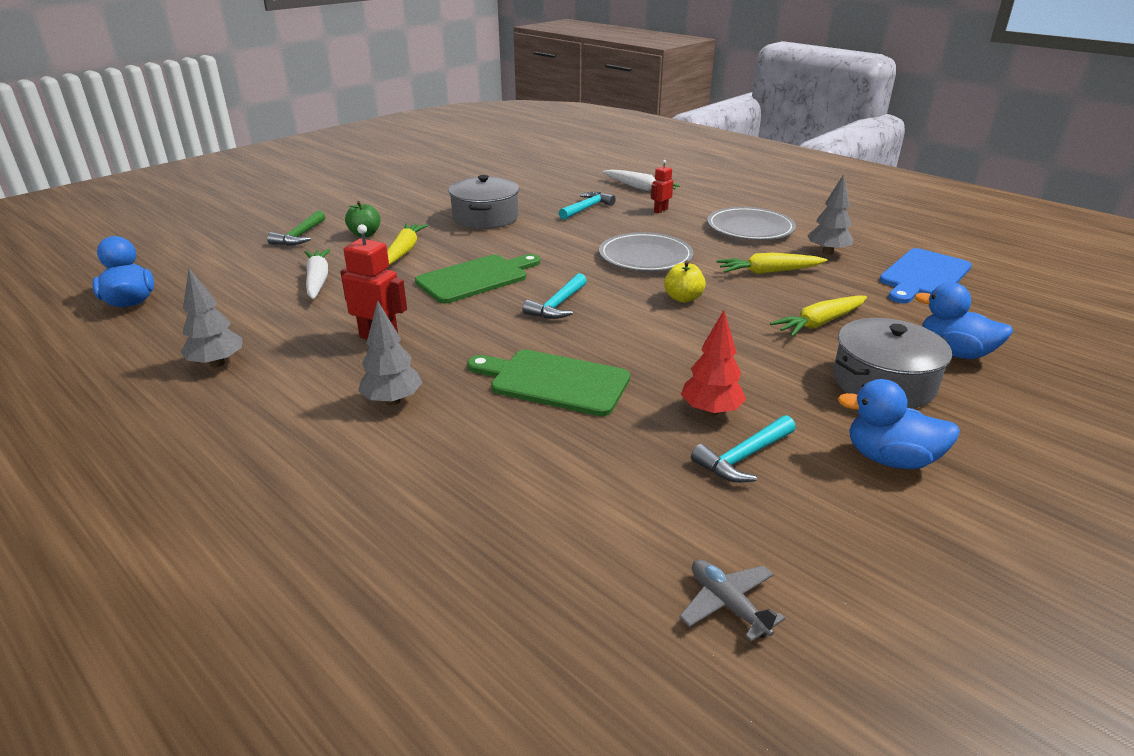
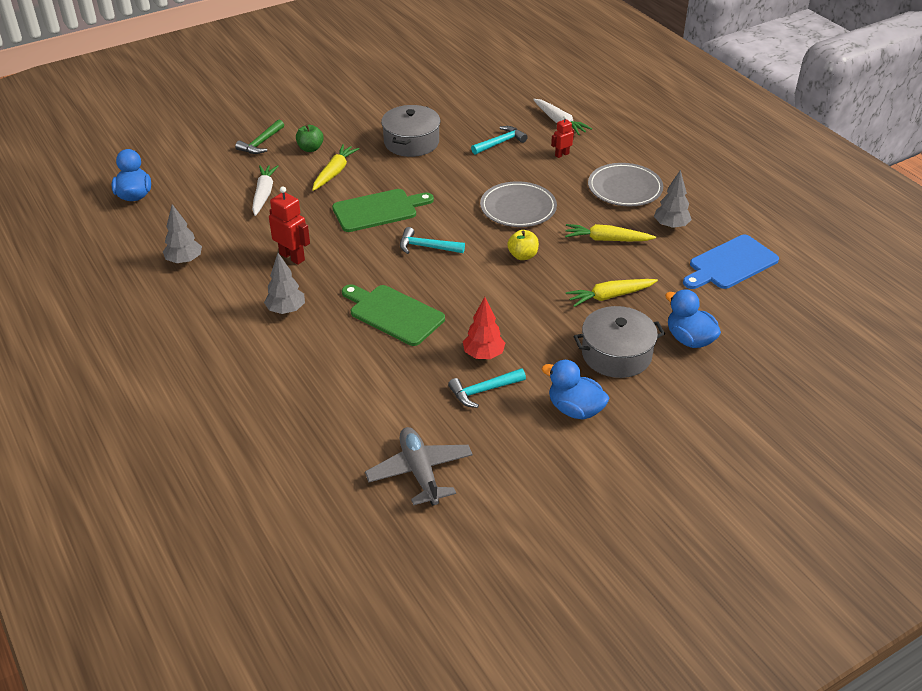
camera: 15 degrees right, 10 degrees up
(558, 305) = (427, 247): turquoise hammer -> turquoise hammer turned 60 degrees clockwise
(727, 604) = (420, 472): grey plane -> grey plane, size x1.72

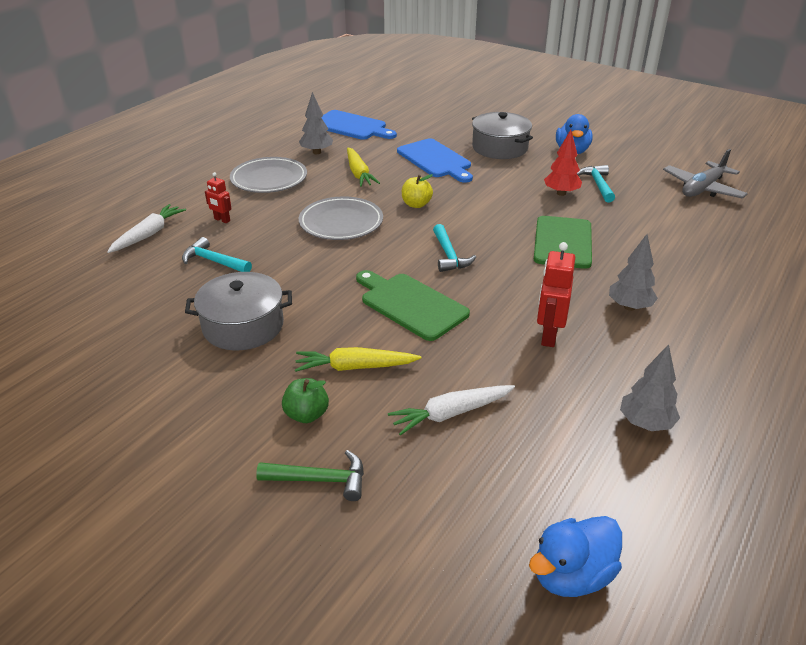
camera: 115 degrees left, 5 degrees down
(483, 391) = (598, 185): turquoise hammer -> turquoise hammer turned 135 degrees counterclockwise
(610, 296) = (435, 160): yellow carrot -> blue cutting board
(689, 339) = (455, 128): blue duck -> none

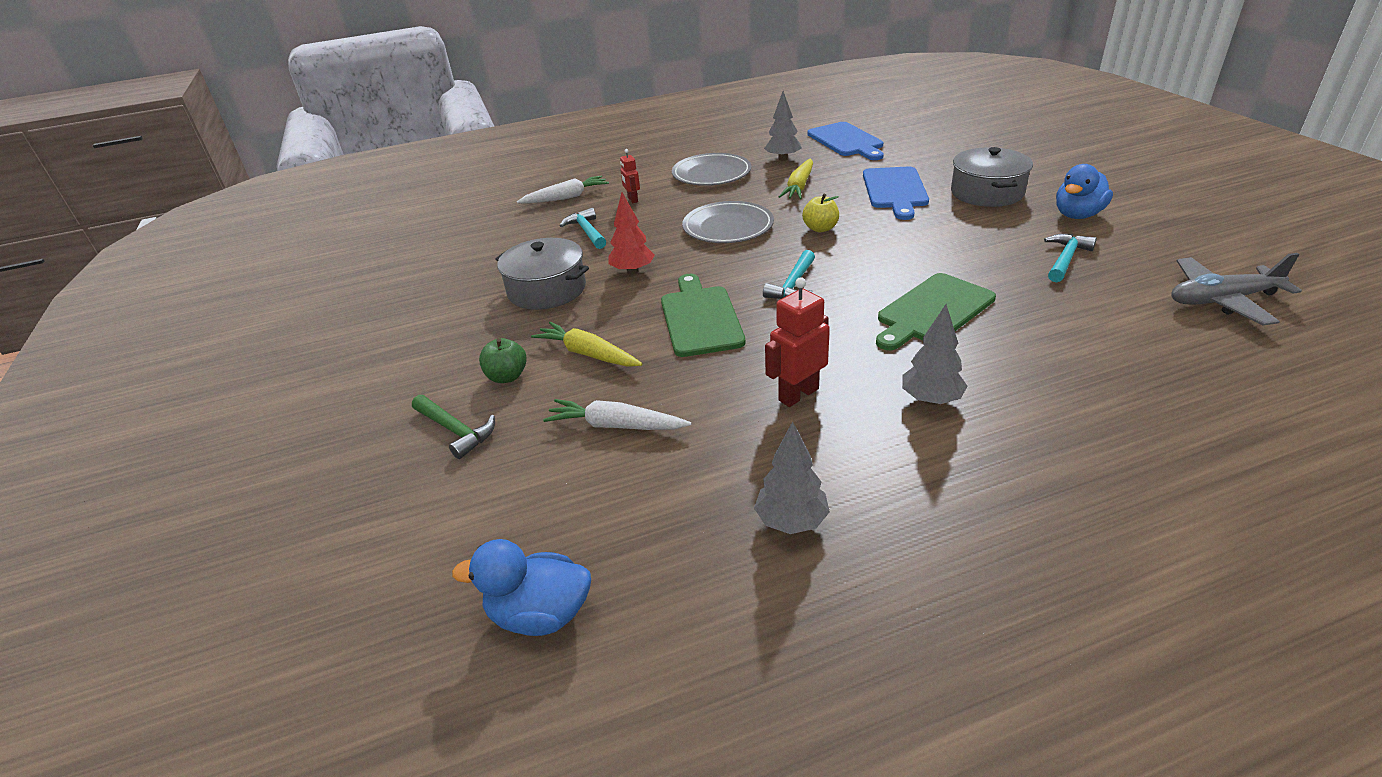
camera: 40 degrees right, 0 degrees up
(561, 193) = (1003, 257): red tree -> red tree (633, 271)

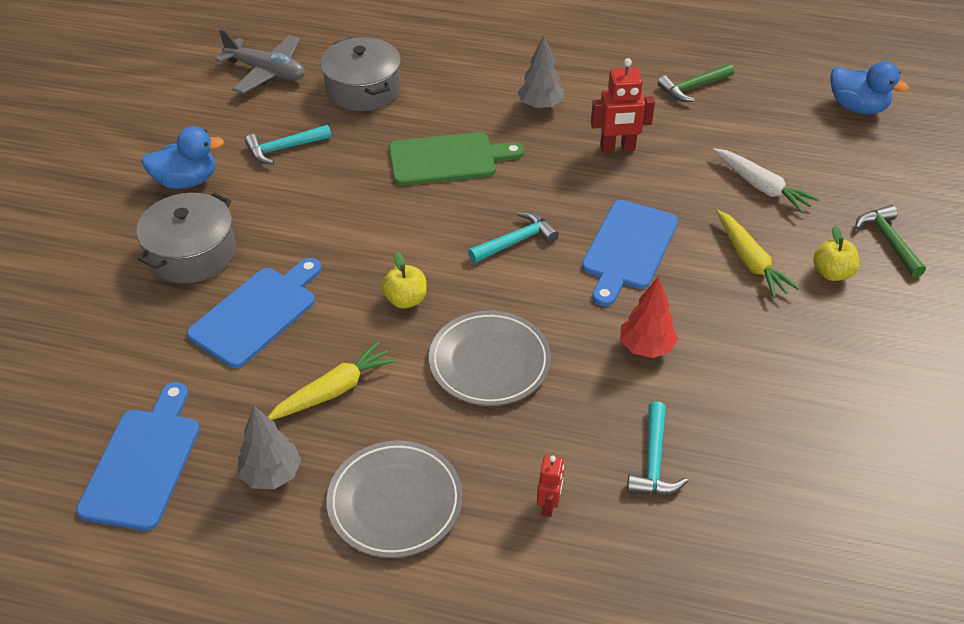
camera: 150 degrees left, 10 degrees up
(507, 376) = (832, 273): green apple -> yellow apple
(547, 290) = (752, 371): grey pot -> grey pot (363, 89)
(566, 197) = (635, 581): white carrot -> none
(700, 318) = (628, 249): green cutting board -> blue cutting board
(791, 522) = (693, 88): grey tree -> green hammer

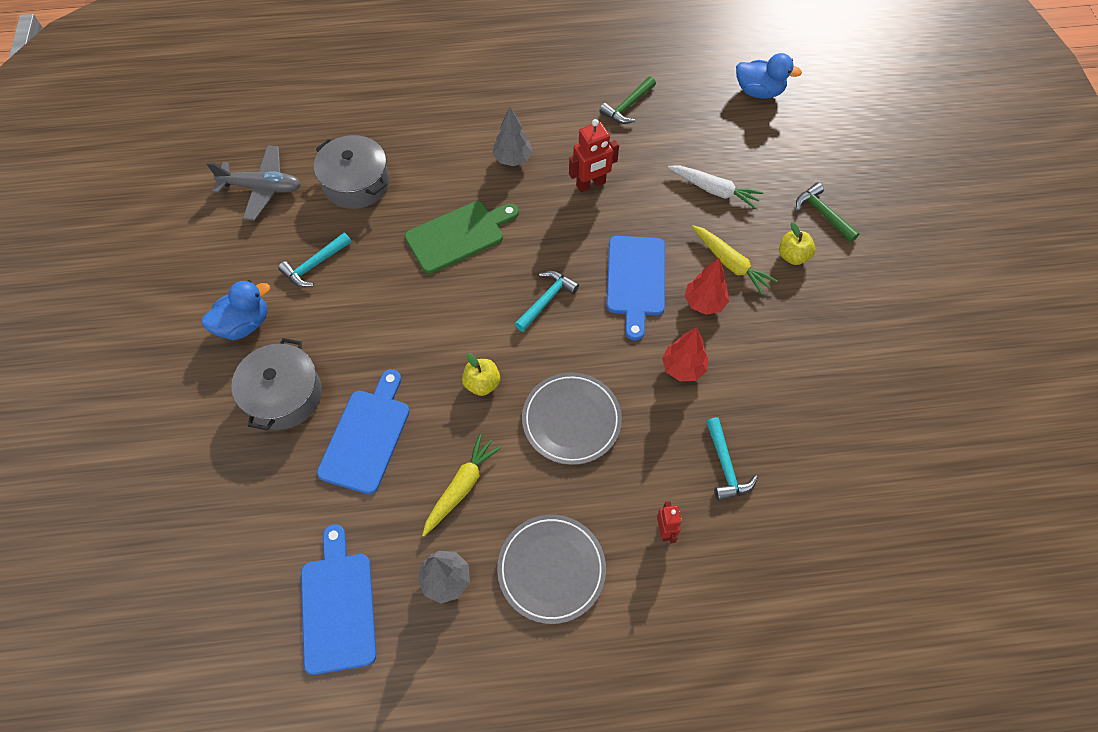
camera: 20 degrees left, 15 degrees up
(701, 291) = (704, 303): none -> red tree

